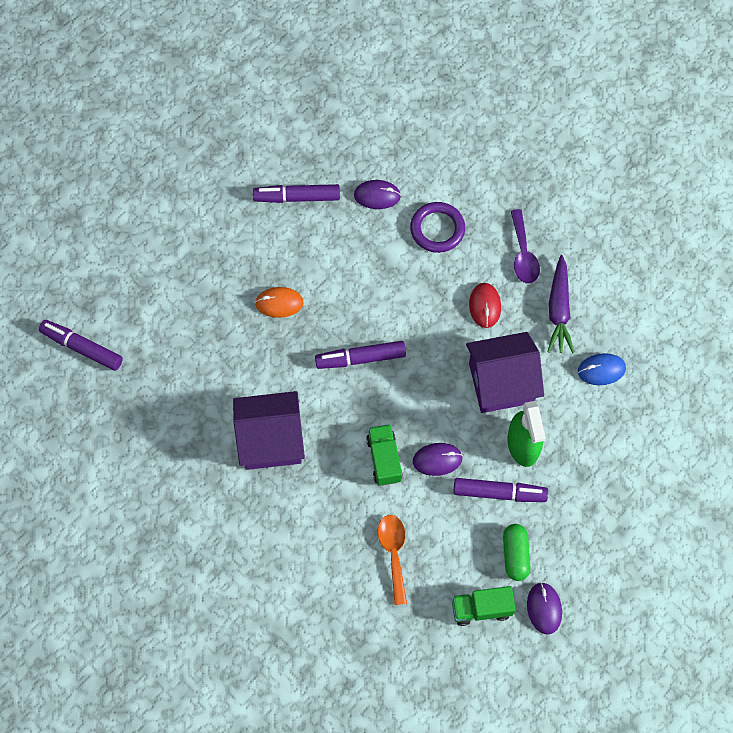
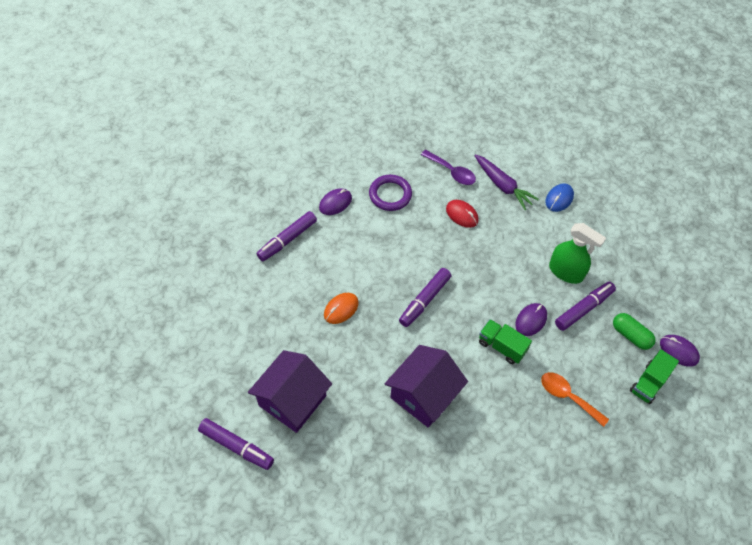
camera: 45 degrees left, 10 degrees down
(82, 348) = (236, 446): purple marker -> purple marker turned 135 degrees counterclockwise
(501, 382) = (516, 248): purple house -> purple house (292, 400)

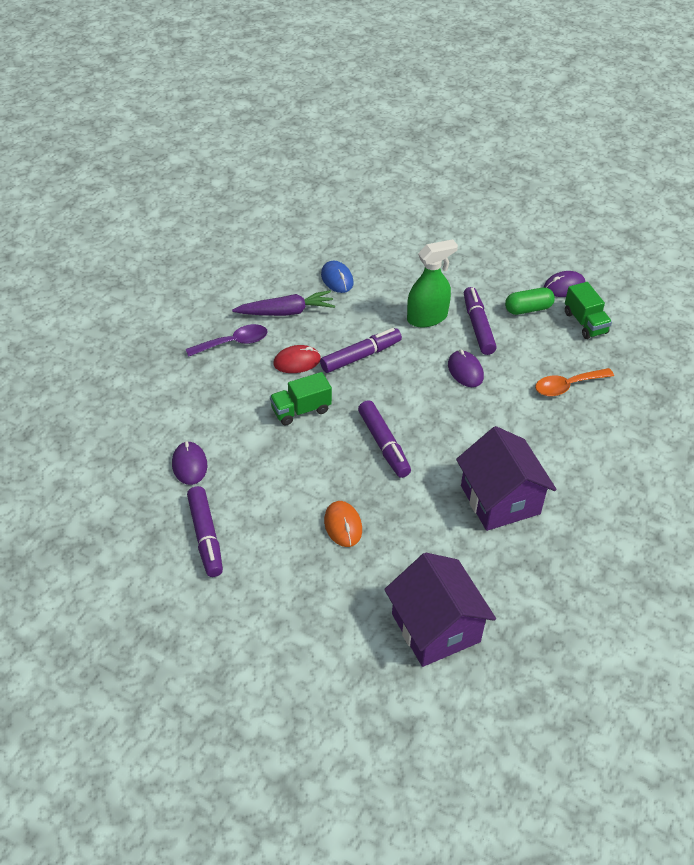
camera: 60 degrees left, 10 degrees down
(236, 446) = (464, 714): purple marker -> purple marker (360, 356)
(390, 195) = (220, 409): purple ring -> none
(501, 346) = (481, 408): green truck -> green truck (301, 410)

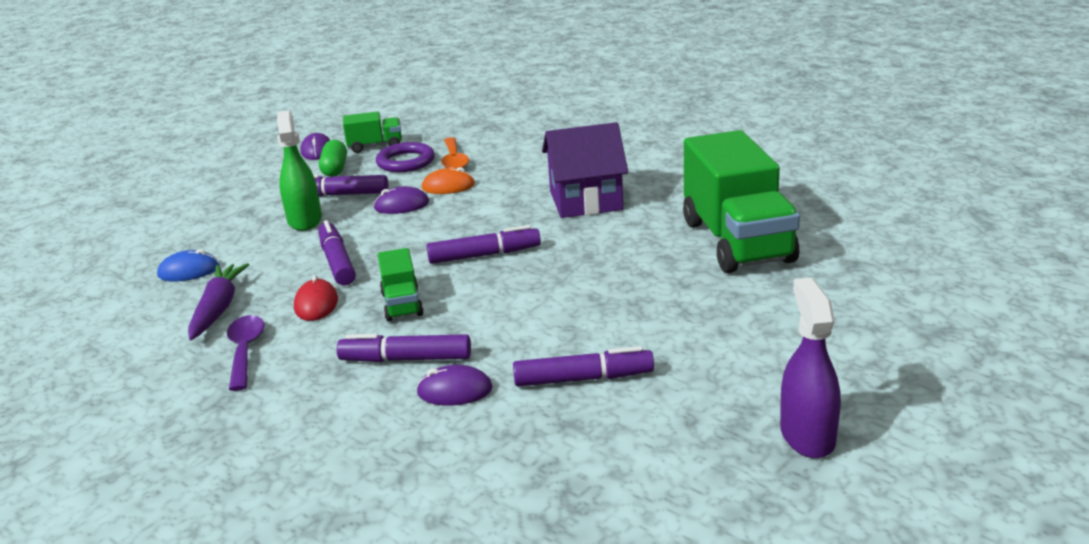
camera: 75 degrees left, 20 degrees down
(137, 682) = (807, 435): none -> purple spray bottle
(227, 430) = (406, 359): none -> purple marker
(343, 525) = (593, 284): orange mouse -> orange mouse (448, 186)
(435, 627) = (737, 241): purple house -> green truck
(555, 352) = (406, 162): none -> purple ring

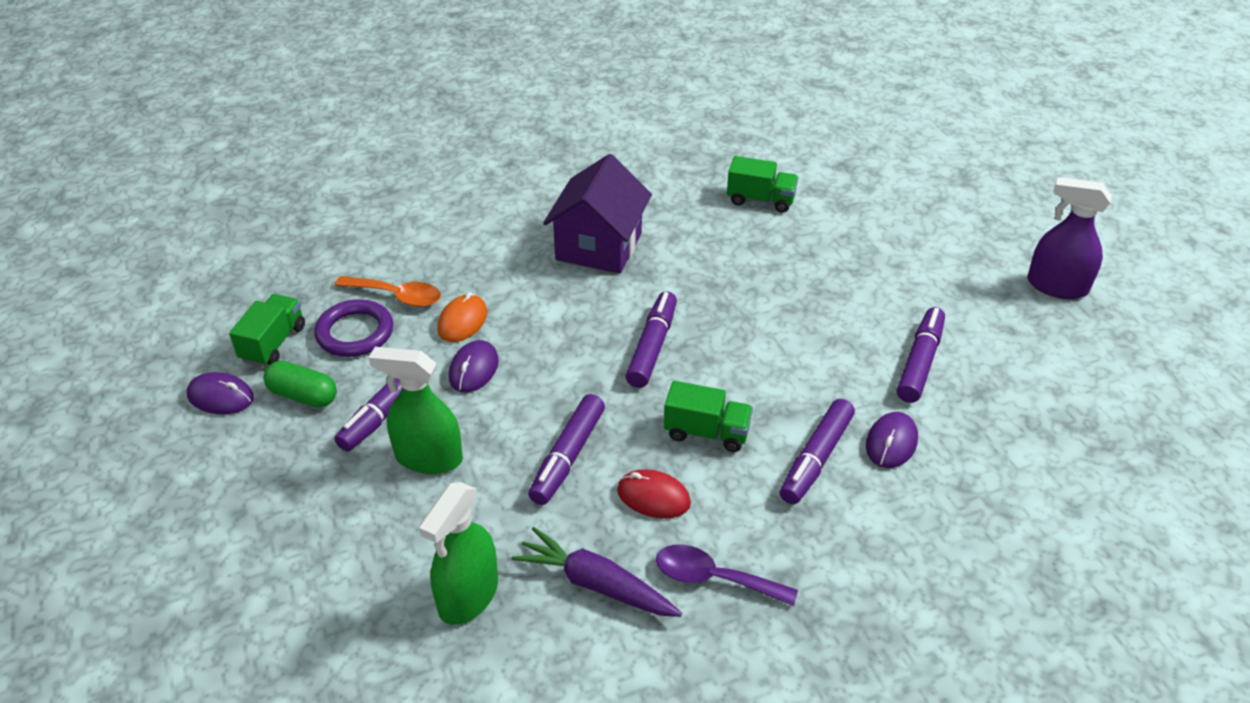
camera: 65 degrees left, 15 degrees up
(189, 271) = (468, 596): blue mouse -> green spray bottle
(337, 262) = (568, 456): purple marker -> purple marker turned 75 degrees counterclockwise
(737, 241) = (760, 200): green truck -> green truck, size x0.47

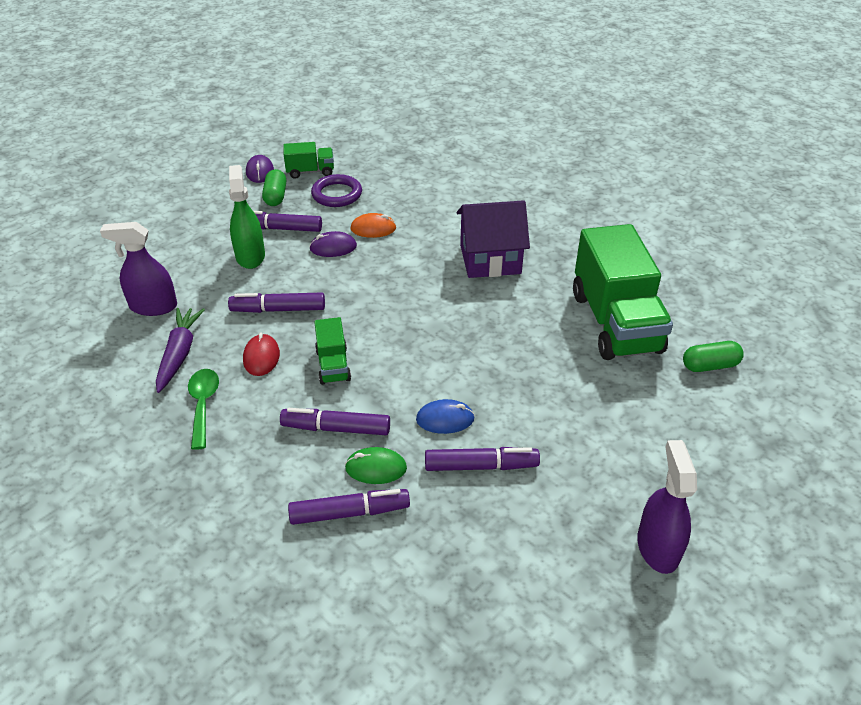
camera: 65 degrees right, 0 degrees up
(396, 296) = (378, 197): orange spoon -> none
(468, 596) = (153, 306): green spray bottle -> purple spray bottle
(652, 347) = (402, 315): purple marker -> purple marker (349, 513)
(714, 578) = (203, 405): purple spoon -> green spoon
(760, 200) = (615, 322): green truck -> green truck, size x2.15
(842, 366) = (445, 419): none -> blue mouse
(853, 169) = (710, 366): none -> green capsule
(891, 443) = (376, 468): purple mouse -> green mouse

